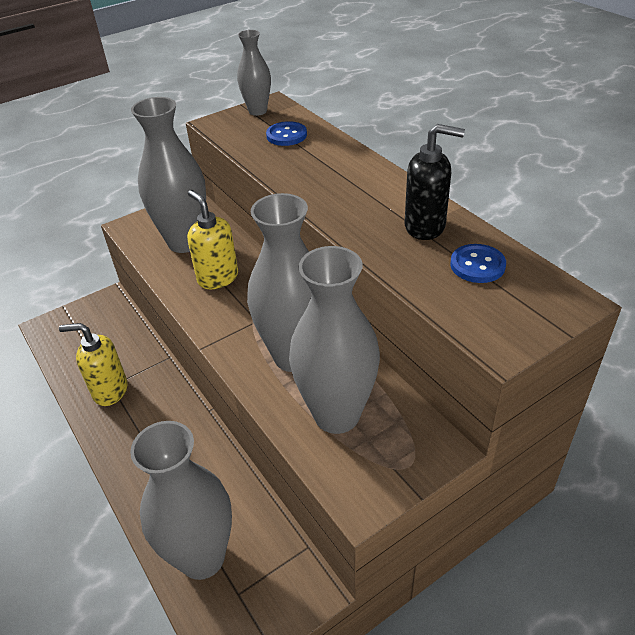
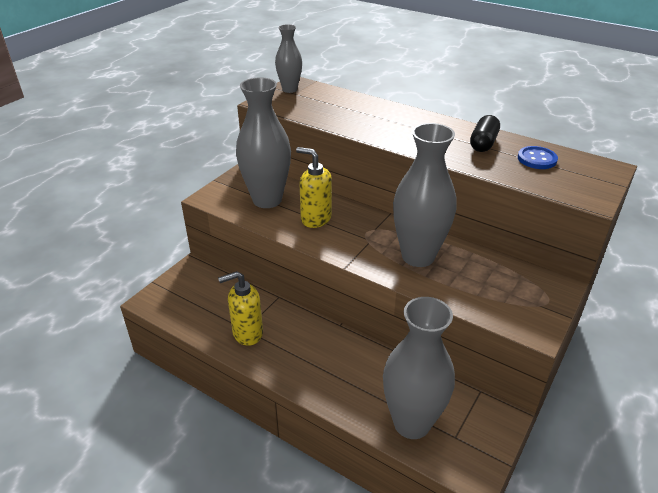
camera: 25 degrees left, 5 degrees down
(286, 135) = (329, 102): blue button -> none
(336, 415) = (478, 284): grey vase -> none
(425, 227) = (483, 143): black soap dispenser -> black capsule

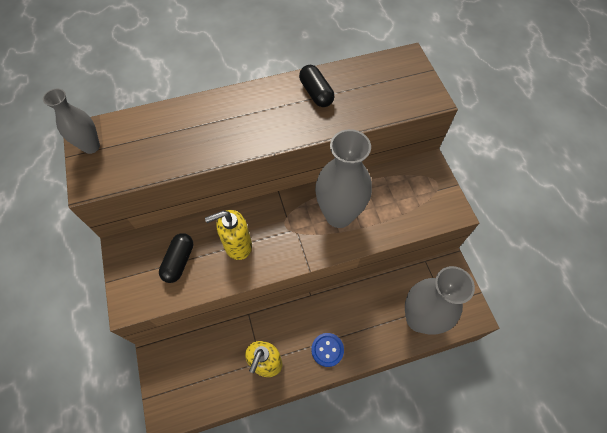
camera: 50 degrees left, 25 degrees up
(267, 200) = (179, 261): grey vase -> black capsule
(537, 159) = (364, 83): blue button -> blue button (327, 350)

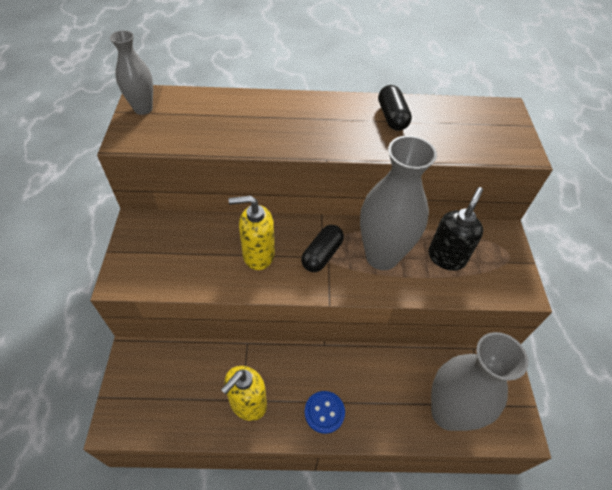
camera: 15 degrees right, 10 degrees down
(179, 261) = (190, 253): black capsule -> black capsule (322, 255)
(390, 200) = (446, 257): none -> black soap dispenser

